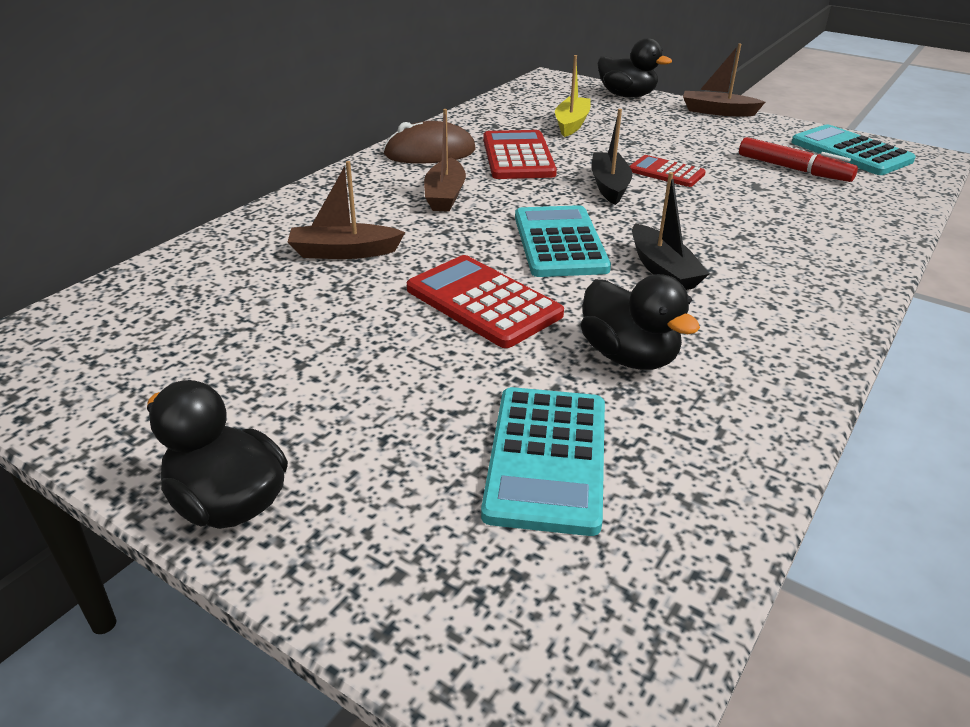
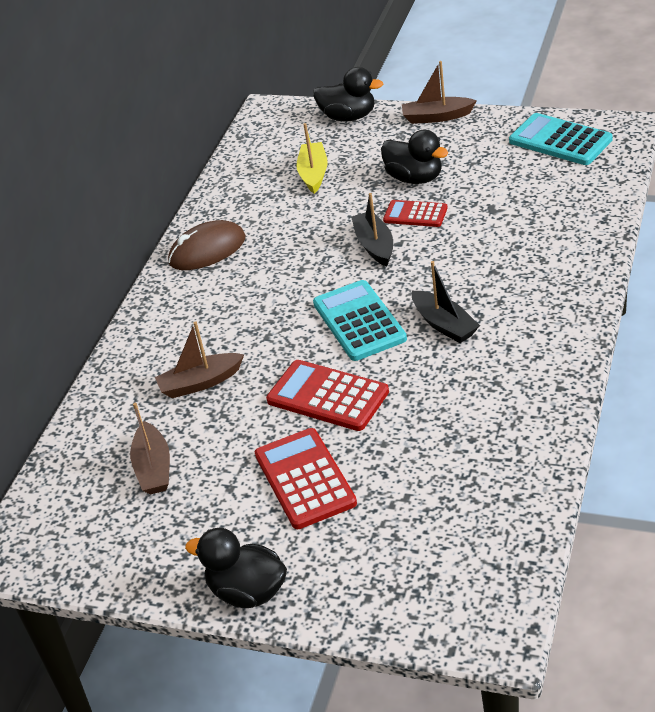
camera: 10 degrees left, 5 degrees up
(445, 195) = (246, 298): brown boat -> brown boat (154, 468)
(518, 156) = (285, 232): red calculator -> red calculator (305, 479)
(547, 459) = (421, 502): turquoise calculator -> none
(629, 356) = (445, 411): black duck -> black duck (415, 178)
(793, 169) = (517, 178): red marker -> none

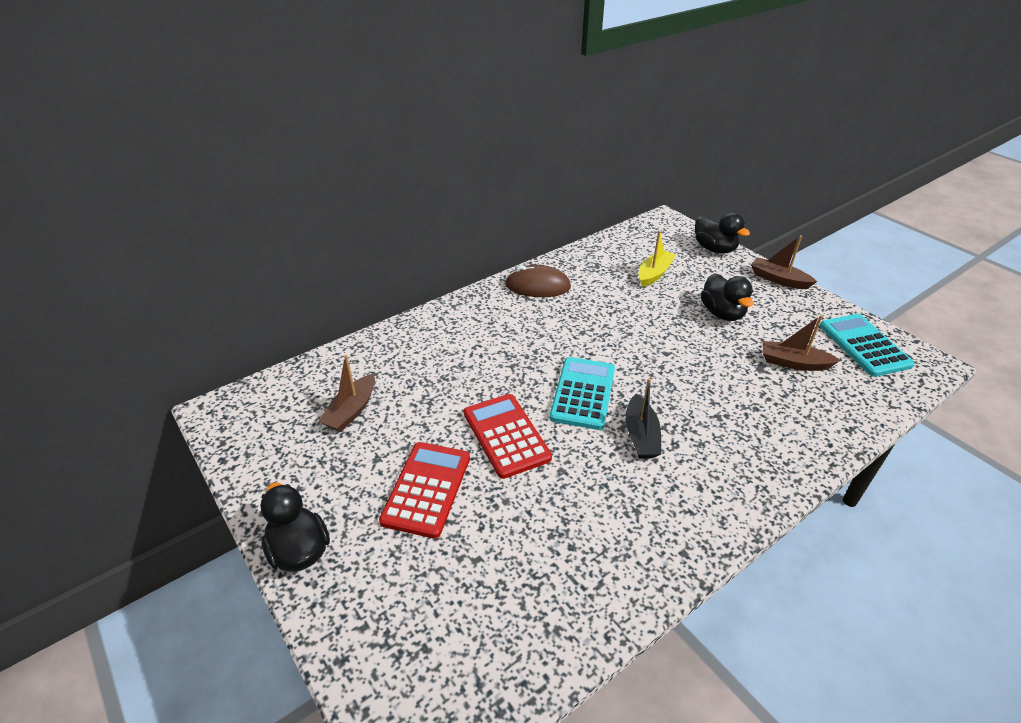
camera: 30 degrees right, 0 degrees up
(200, 383) = (440, 370): brown boat -> brown boat (793, 363)
(374, 245) = (647, 345): black boat -> none
(415, 214) = (698, 339): red calculator -> none

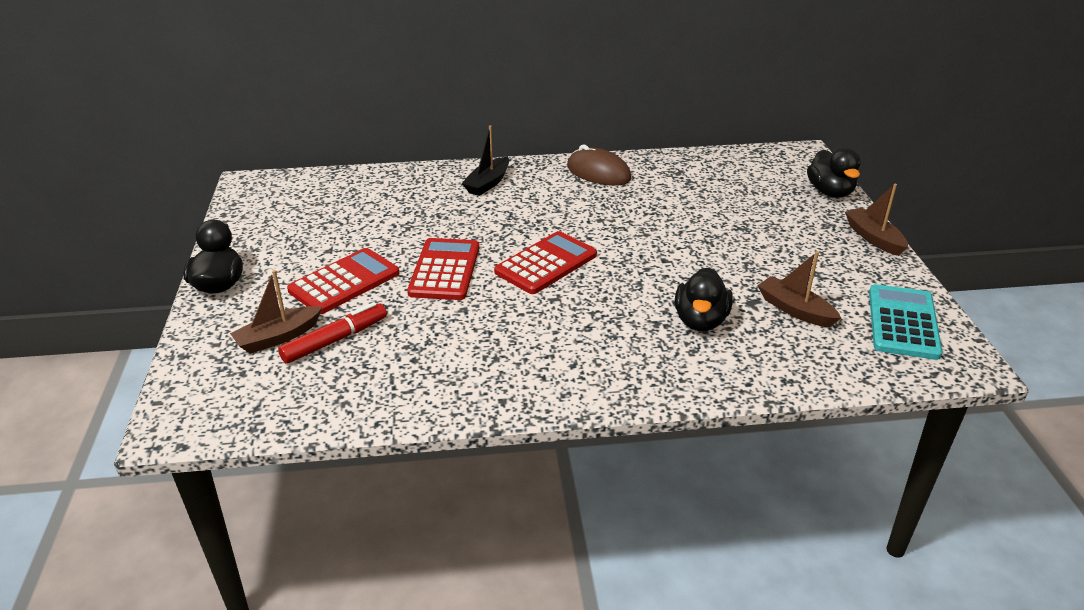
camera: 30 degrees right, 5 degrees down
(351, 411) = (342, 213): brown boat -> brown boat (278, 337)
(480, 561) = (335, 340): none -> red marker
(583, 393) = (546, 263): turquoise calculator -> red calculator
(641, 435) = (563, 310): black boat -> black boat (488, 183)
(654, 273) = (732, 195): yellow boat -> none
(722, 313) = (766, 247): black duck -> black duck (700, 321)

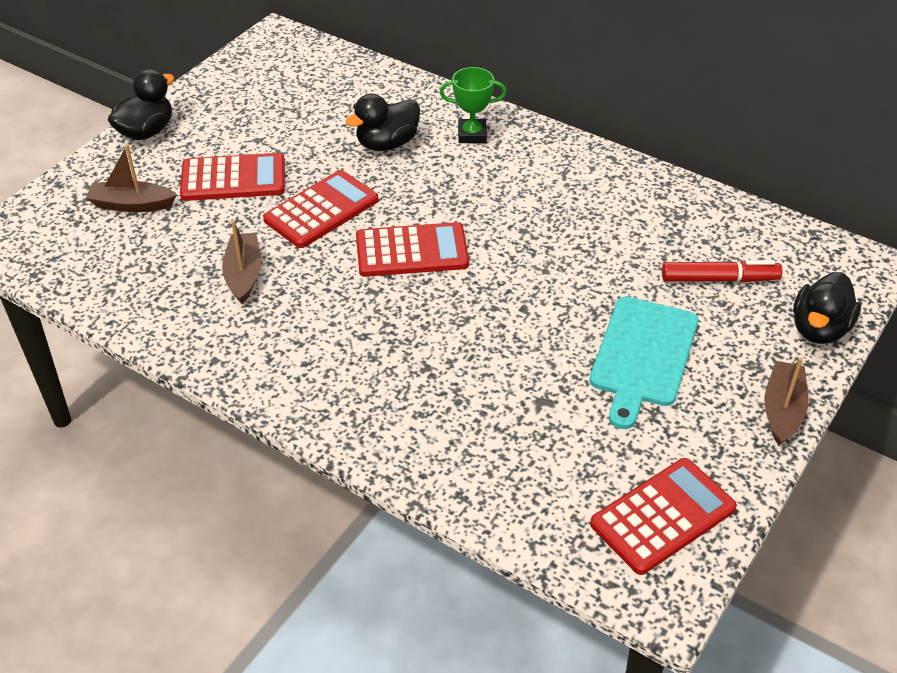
camera: 40 degrees right, 10 degrees up
(335, 340) = (165, 230): red marker -> red marker (719, 279)
(488, 183) = (472, 135): black boat -> green trophy
(598, 173) = (595, 175): brown mouse -> none
(700, 321) = (467, 390): black duck -> black duck (387, 144)
(767, 249) = (643, 356): none -> turquoise cutting board
(795, 310) = (572, 435): brown boat -> brown boat (243, 274)
(903, 322) = (663, 516): turquoise calculator -> red calculator

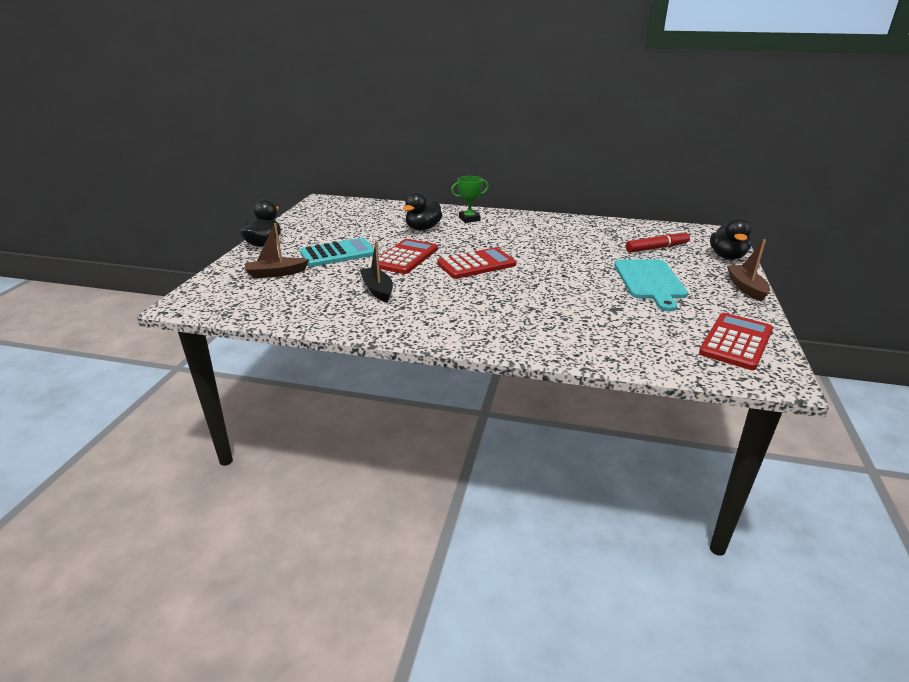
camera: 20 degrees left, 15 degrees down
(233, 178) = (338, 253): red calculator -> turquoise calculator
(243, 274) = (377, 290): brown boat -> black boat

